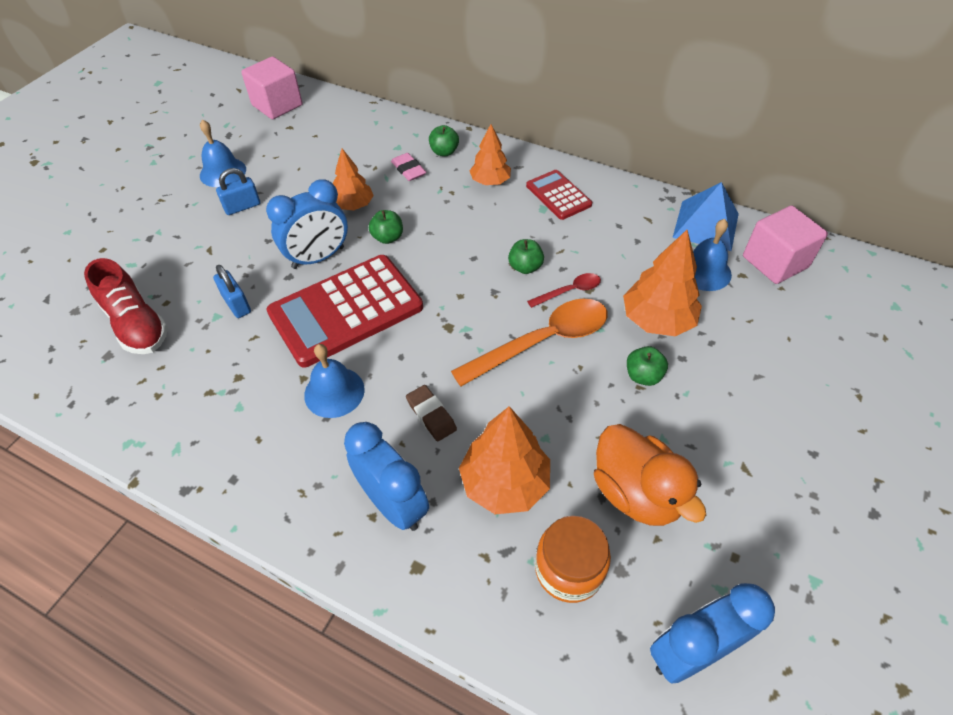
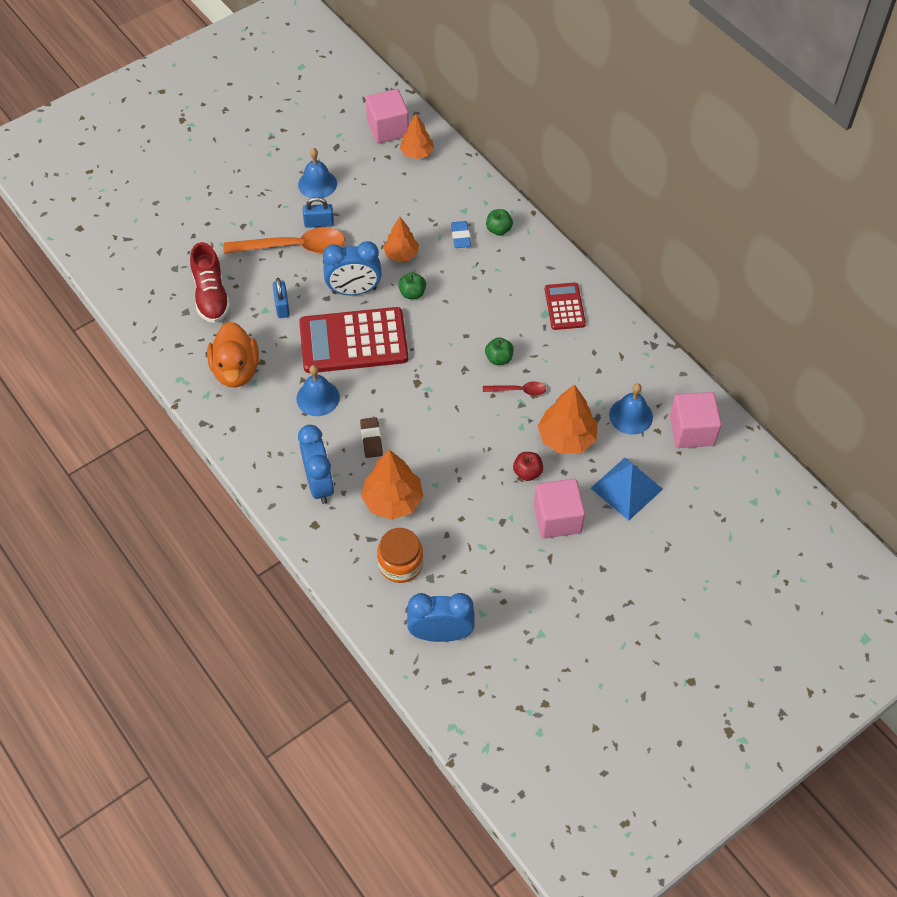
camera: 25 degrees right, 5 degrees up
(408, 170) = (460, 236): pink eraser -> blue eraser
(490, 181) = (518, 273): orange tree -> orange tree (417, 153)
(542, 341) = (474, 420): orange spoon -> orange spoon (293, 247)
(636, 493) = (470, 541): orange duck -> orange duck (236, 370)
(643, 376) = (527, 472): green apple -> red apple
(706, 225) = (662, 379): blue pyramid -> blue pyramid (626, 488)
(716, 415) = (557, 518): none -> pink cube

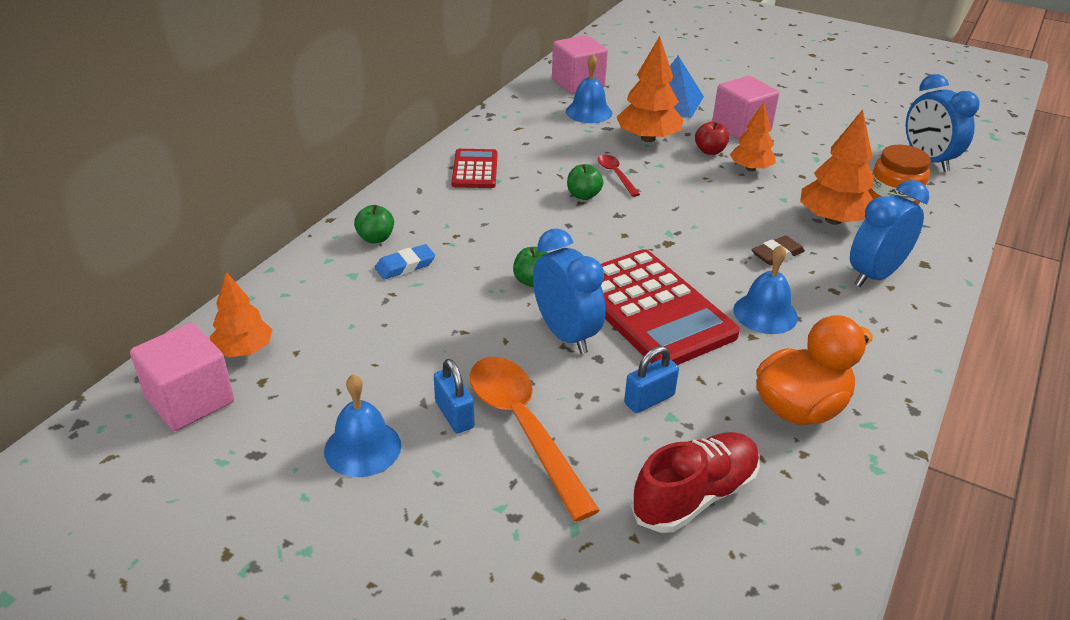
camera: 115 degrees left, 20 degrees down
(401, 254) = (469, 309): orange tree -> orange tree (750, 169)
(564, 307) = (475, 170): red calculator -> red calculator turned 120 degrees clockwise

